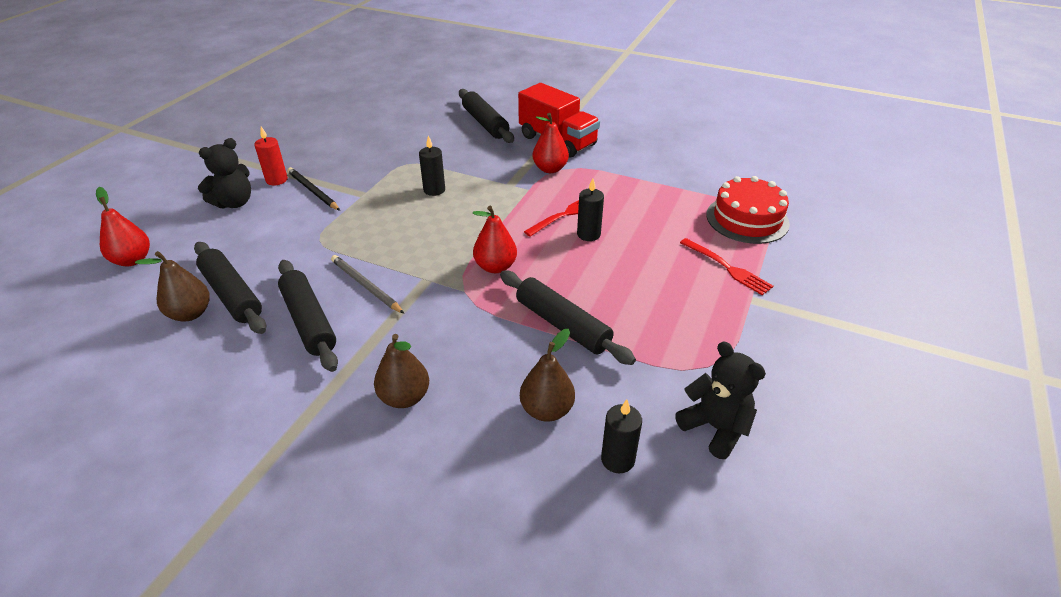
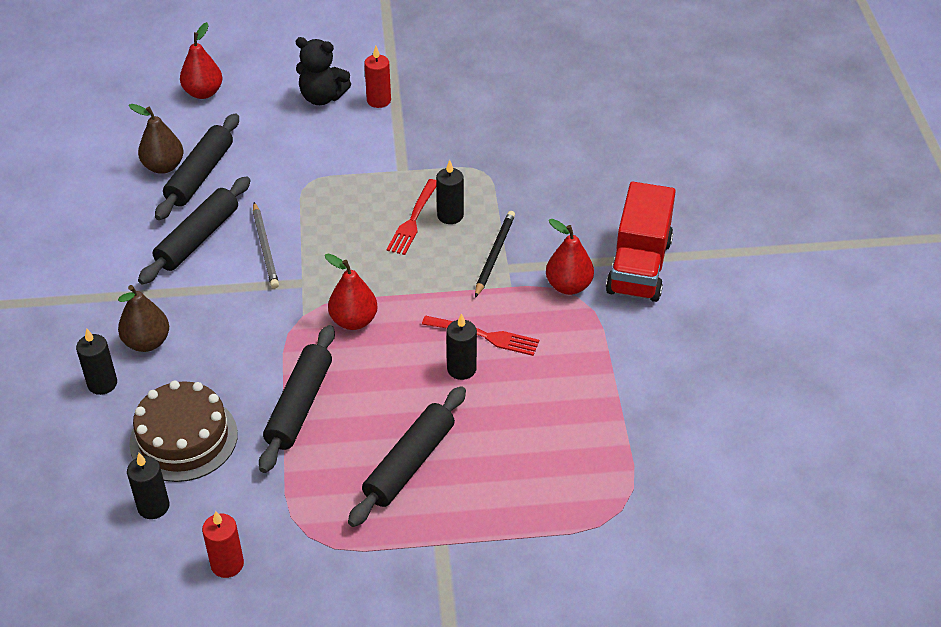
camera: 60 degrees right, 5 degrees up
(313, 191) = (380, 134): black pencil -> black pencil (494, 255)
(366, 286) = (265, 247): grey pencil -> grey pencil turned 150 degrees clockwise
(429, 449) = (102, 384): none -> black candle
(485, 123) = (623, 188): black rolling pin -> black rolling pin (409, 463)
(547, 410) = (183, 438): brown pear -> brown cake
(715, 428) = (227, 564): black teddy bear -> red candle
(727, 268) = (485, 508): red fork -> red fork (413, 220)
(747, 219) = (602, 500): red cake -> none

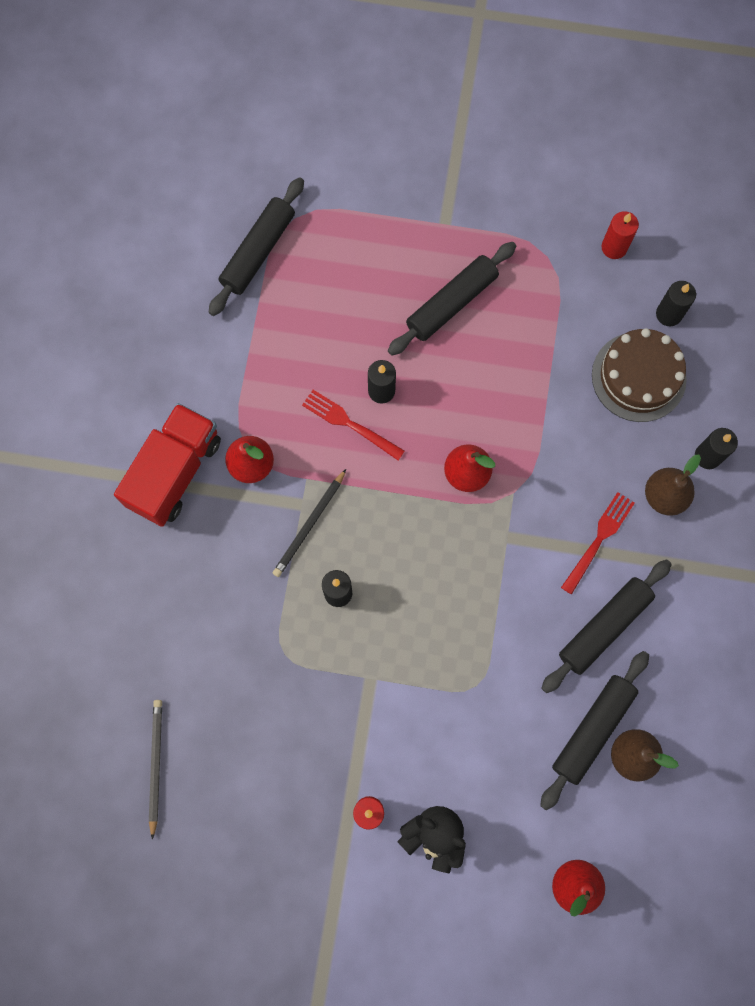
camera: 165 degrees left, 30 degrees up
(265, 247) = (536, 595): grey pencil -> grey pencil (155, 765)
(299, 406) = (534, 386): black rolling pin -> black rolling pin (258, 252)
(413, 220) = (378, 596): red fork -> red fork (599, 539)

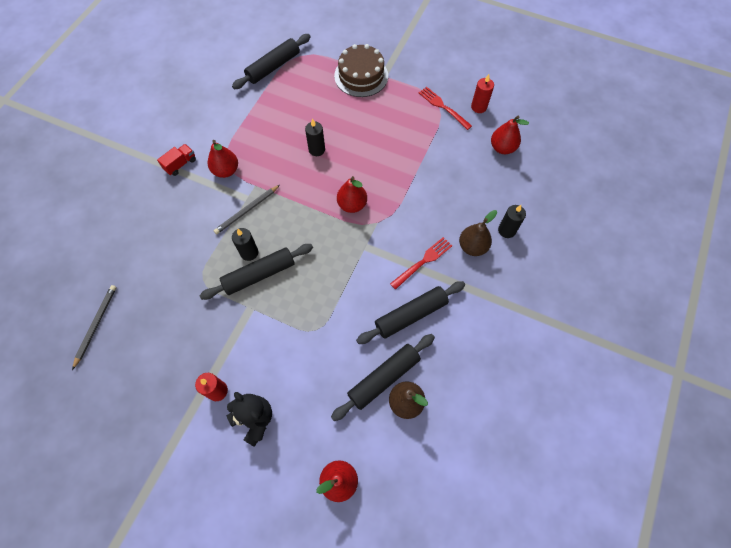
camera: 15 degrees right, 10 degrees down
(175, 472) = (180, 164): red truck -> red truck, size x0.47
(309, 525) = (247, 210): black pencil -> grey pencil
(349, 423) = (291, 162): red fork -> red fork (443, 107)
(452, 303) = (374, 114): black rolling pin -> black rolling pin (259, 275)
(638, 377) = (474, 177): brown cake -> brown cake (361, 76)
(668, 314) = (502, 148): black candle -> red pear

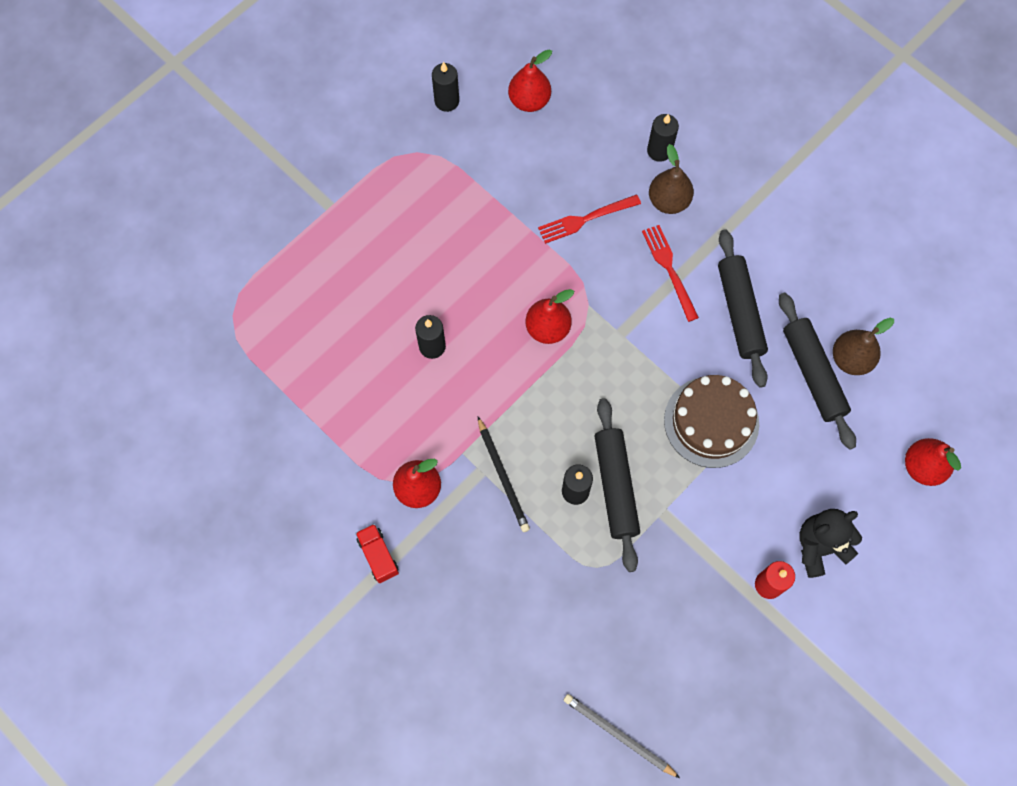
camera: 70 degrees left, 5 degrees up
(247, 210) = (503, 476): grey pencil -> black pencil
(273, 67) = (238, 362): black rolling pin -> none
(361, 76) = (316, 238): brown cake -> brown cake (711, 422)
(443, 107) = (426, 147): red fork -> red fork (585, 219)
(478, 107) = (447, 101): red candle -> black candle

